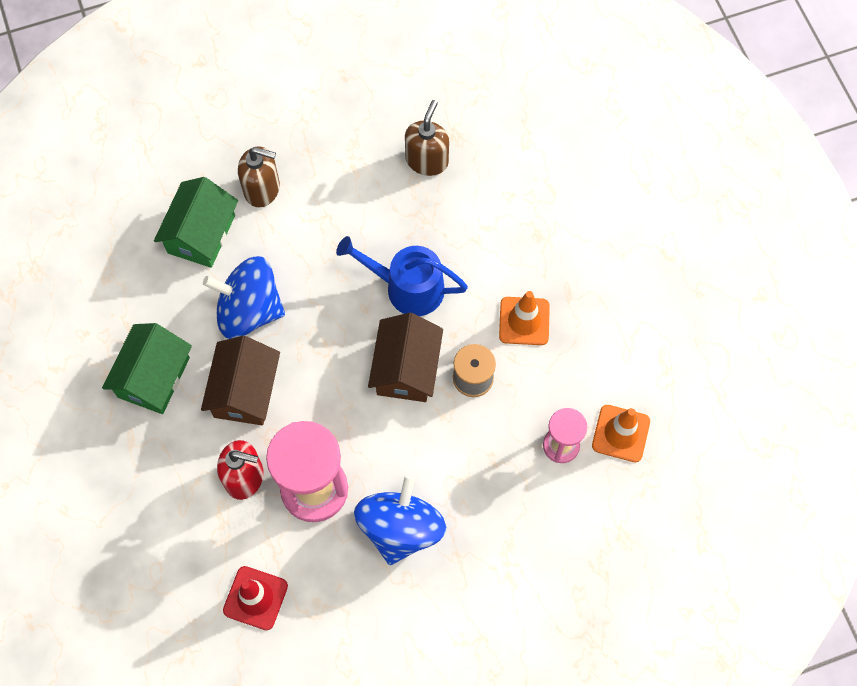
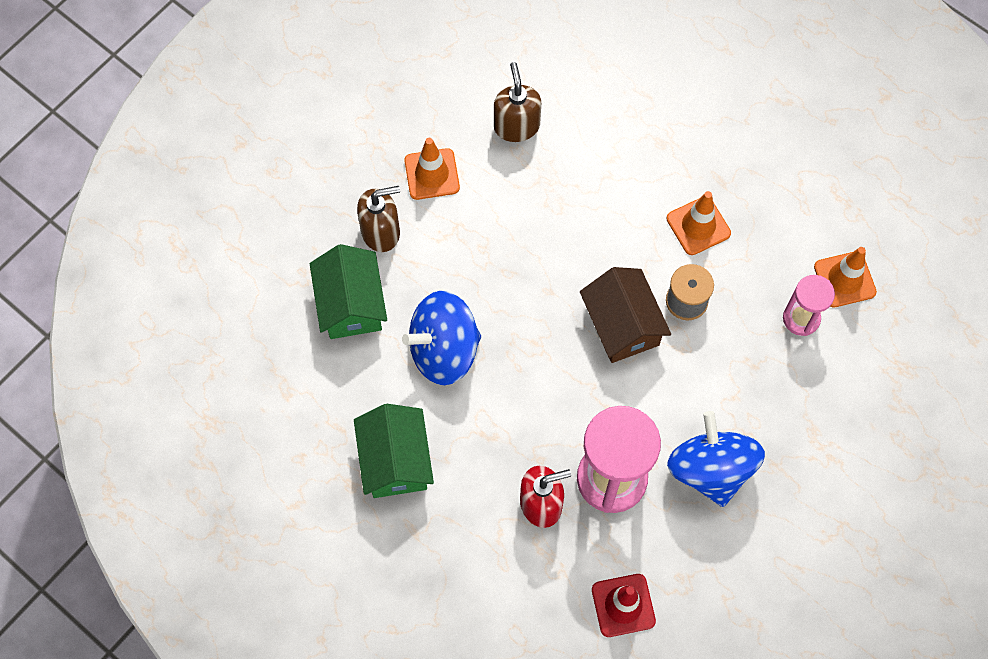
camera: 30 degrees left, 0 degrees up
(245, 391) = (489, 426): brown house -> none
(333, 164) = (432, 174): none -> orange traffic cone
(408, 288) = (575, 251): blue watering can -> none

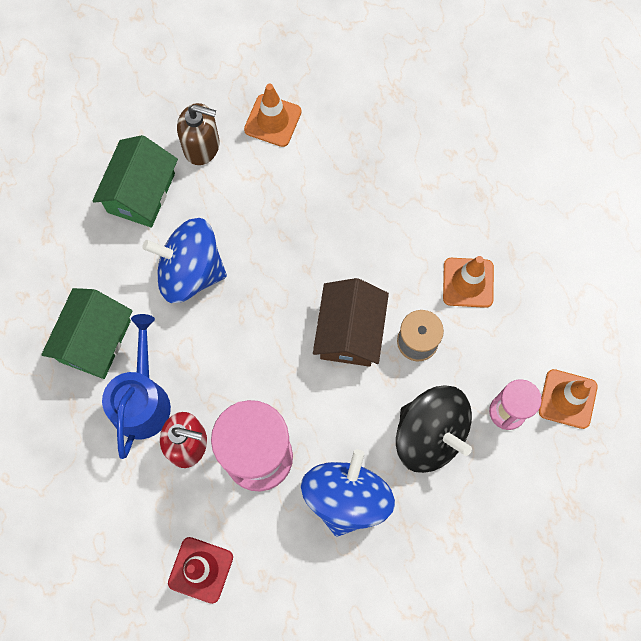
camera: 30 degrees right, 5 degrees up
(474, 489) = (142, 400): none -> blue watering can
(516, 126) = (367, 117): brown soap dispenser -> none
(748, 375) = (429, 434): none -> black spinning top

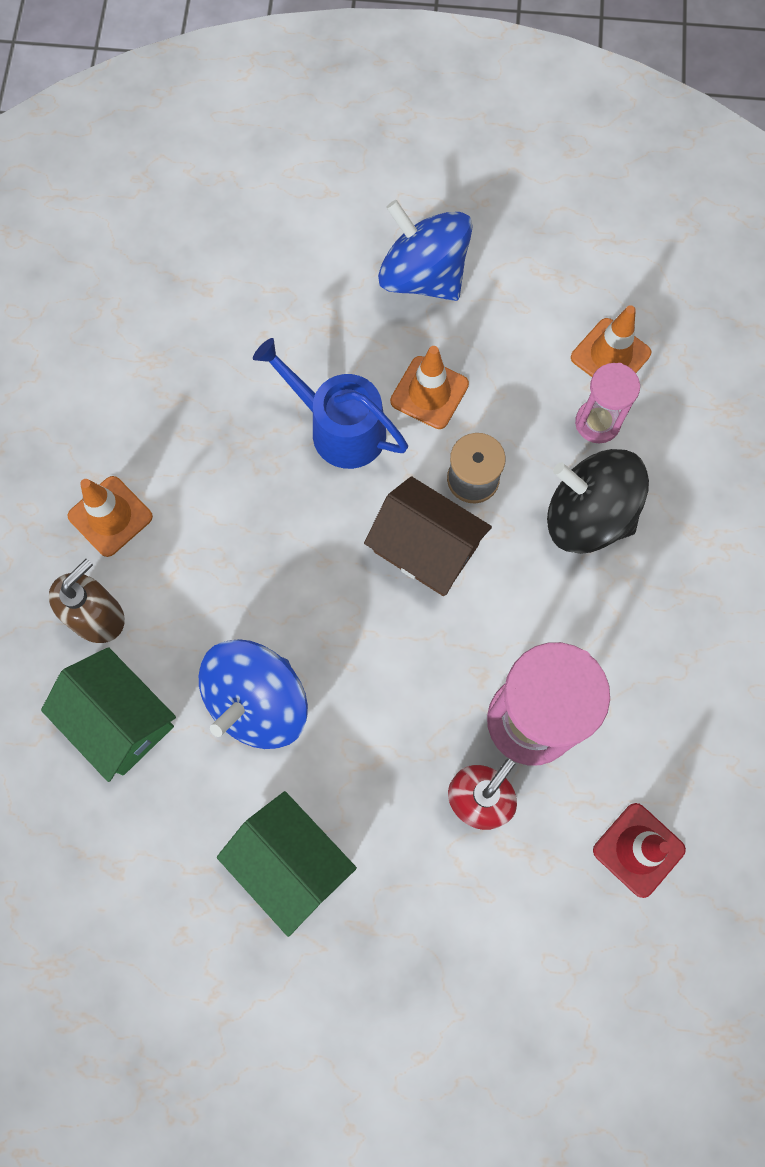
camera: 65 degrees left, 0 degrees up
(142, 400) = (397, 834): blue watering can -> blue watering can (340, 428)
(346, 497) = (621, 641): blue spinning top -> blue spinning top (423, 276)
(429, 434) = (588, 516): black spinning top -> black spinning top turned 135 degrees counterclockwise

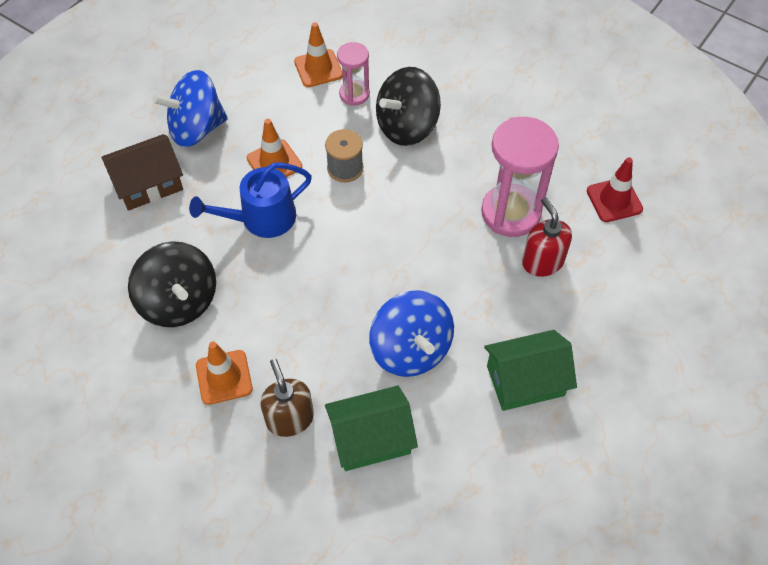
camera: 60 degrees left, 15 degrees down
(178, 410) = (179, 301): none -> black spinning top
(426, 548) = (371, 212): brown house -> brown house (148, 184)

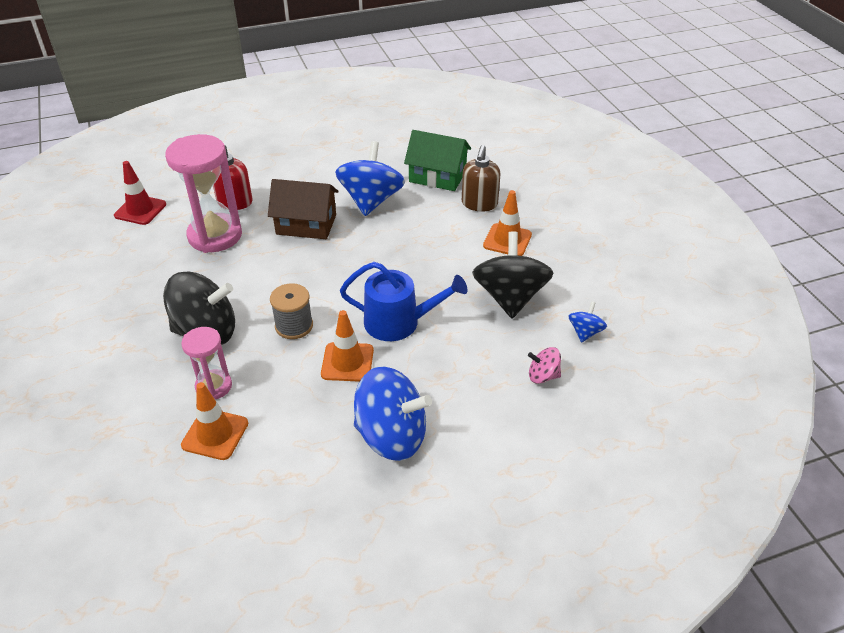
camera: 145 degrees left, 15 degrees down
(88, 300) = (585, 332): none -> blue spinning top
(107, 235) = (543, 376): none -> pink spinning top
(148, 184) = (477, 403): brown house -> brown house (306, 224)
(525, 380) = (321, 160): green house -> none

